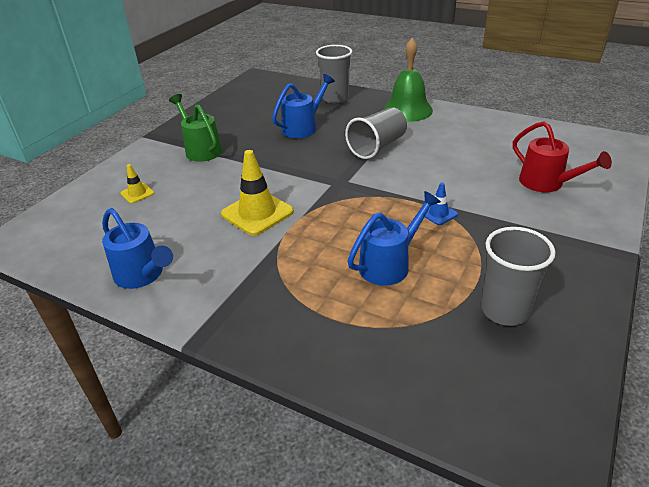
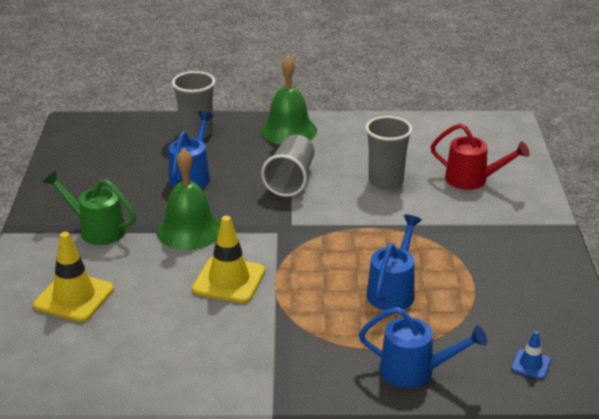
camera: 30 degrees left, 5 degrees down
(137, 193) = (74, 297): yellow traffic cone -> yellow traffic cone, size x1.98
(143, 275) = (172, 372): blue watering can -> blue watering can (415, 371)
(264, 166) = (189, 230): none -> green bell
(438, 214) = (400, 233): blue traffic cone -> blue traffic cone (530, 364)
(504, 310) = (508, 299): grey cup -> grey cup (385, 181)

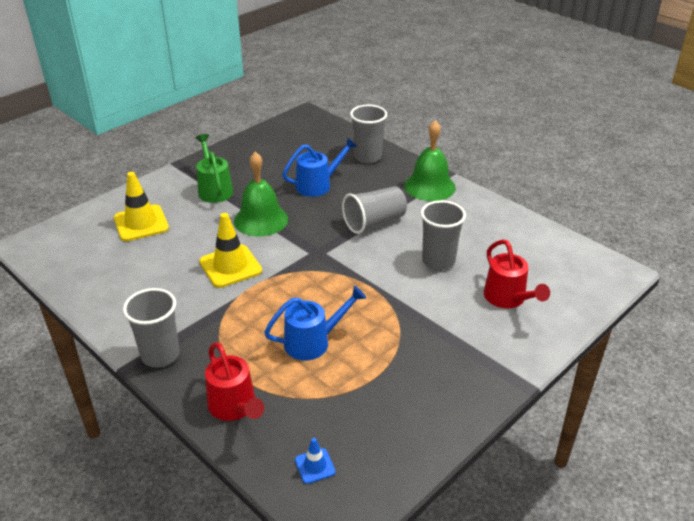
camera: 45 degrees right, 5 degrees up
(291, 380) = (160, 355): none -> grey cup
(415, 371) = (235, 407): blue watering can -> red watering can

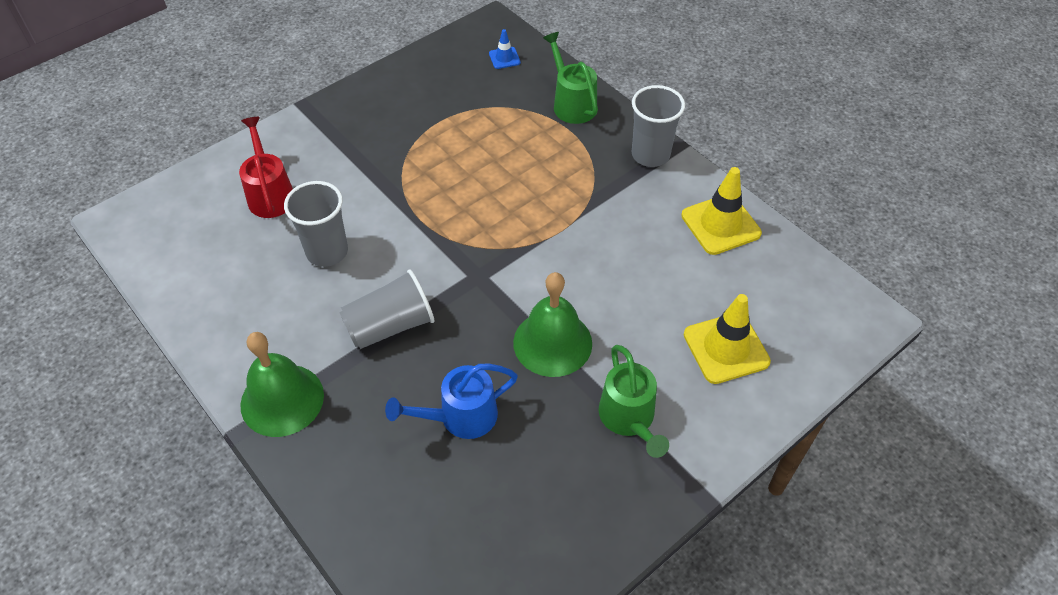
camera: 175 degrees left, 15 degrees up
(230, 266) = (589, 261): yellow traffic cone -> yellow traffic cone (720, 224)
(235, 407) = (571, 103): red watering can -> green watering can
(313, 342) = (495, 158): blue watering can -> none
(367, 157) = (361, 491): grey cup -> none

